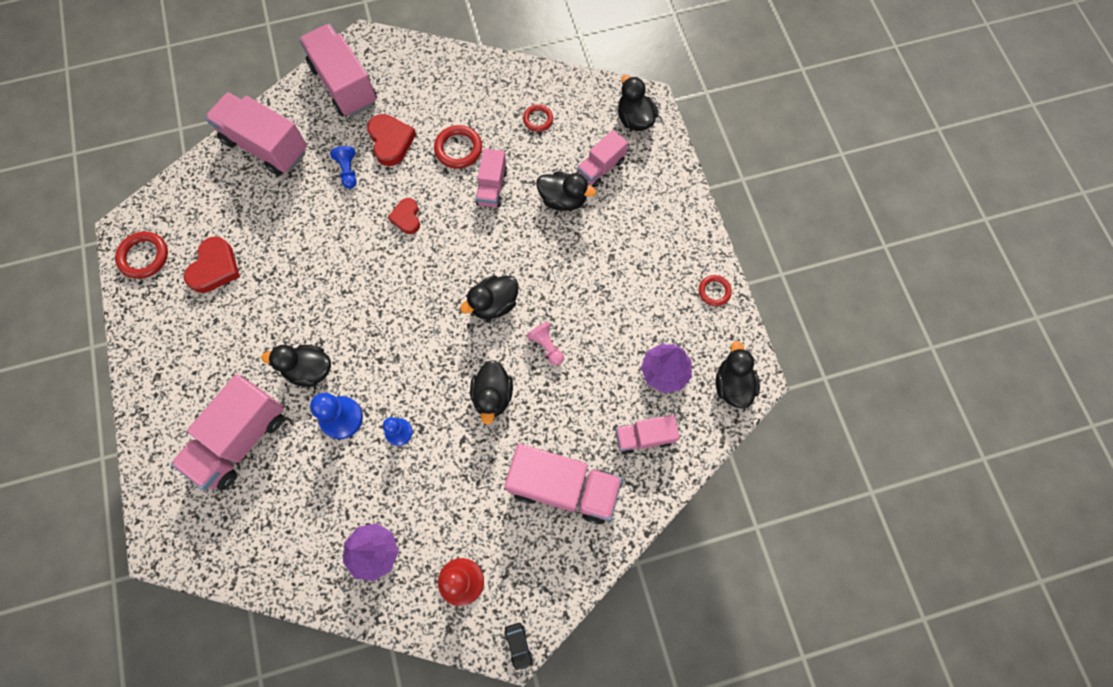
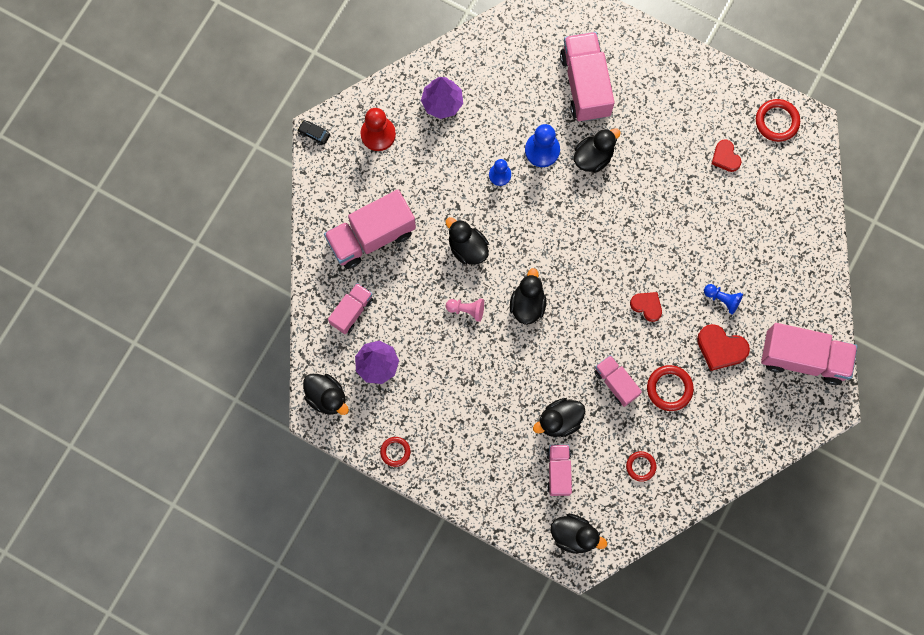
camera: 135 degrees right, 5 degrees up
(215, 268) = (725, 157): red heart -> red heart, size x0.65
(266, 146) = (797, 262): pink truck -> none

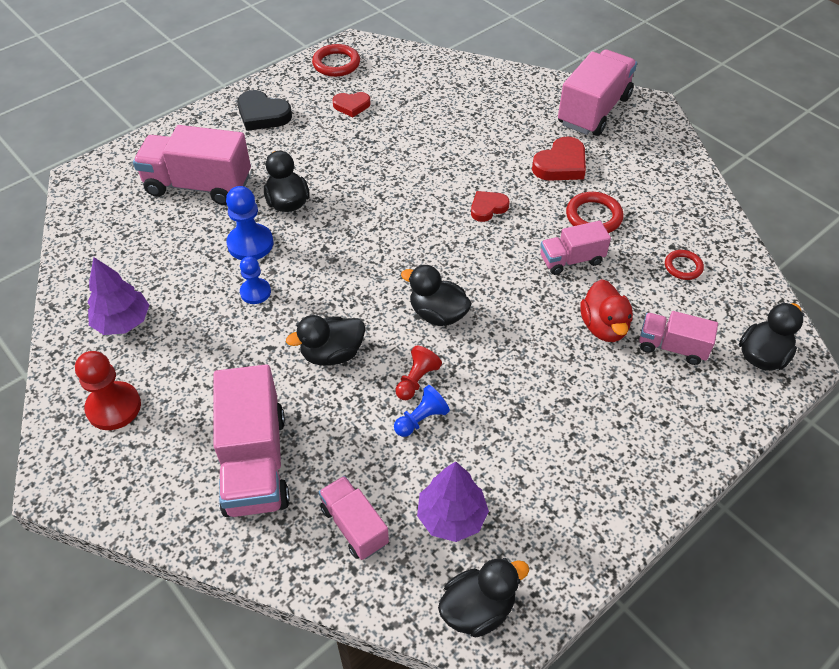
camera: 70 degrees left, 25 degrees down
(314, 134) = (56, 489): black car -> none
(395, 452) = (596, 535): red ring -> none
(467, 310) = (416, 380): pink pawn -> red pawn
(559, 421) = (603, 327): black duck -> red duck
(684, 92) = (262, 115): none -> black heart
(722, 299) = (506, 149): blue pawn -> blue pawn (421, 419)

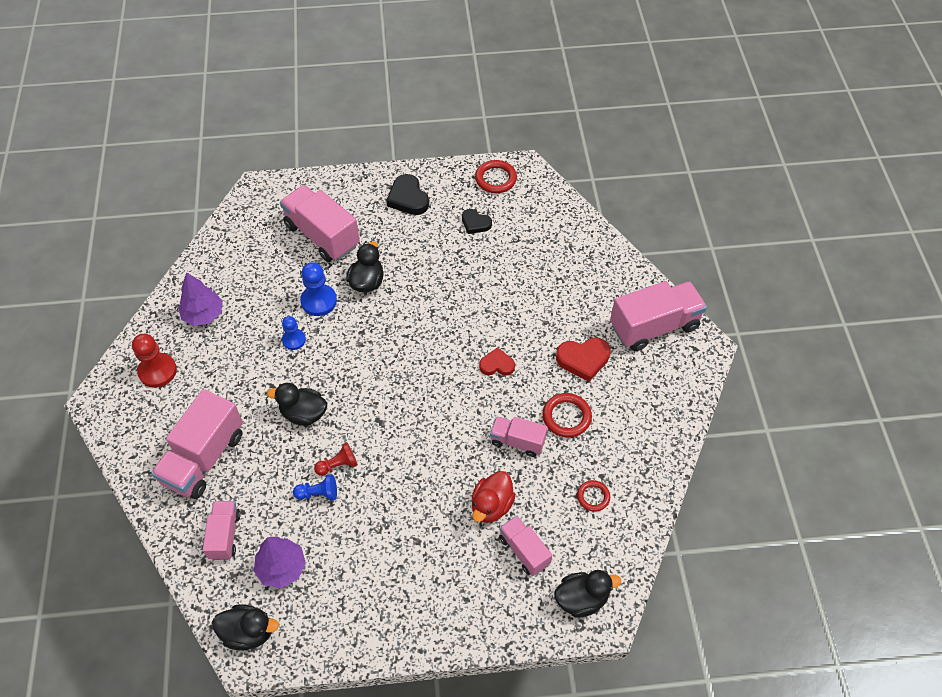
camera: 35 degrees right, 5 degrees up
(351, 106) = (475, 223): red heart -> black heart
(437, 314) = (391, 426): black duck -> none

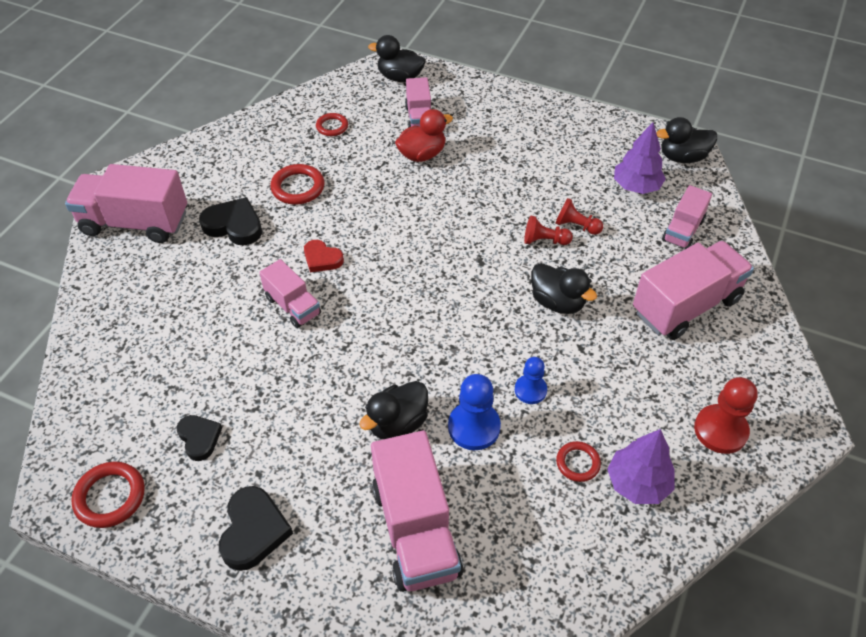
camera: 150 degrees left, 5 degrees down
(244, 309) = (578, 463): none -> red ring
(248, 632) = (682, 157): black duck -> black duck turned 45 degrees counterclockwise
(318, 493) = (576, 226): blue pawn -> red pawn
(517, 441) = (360, 188): pink truck -> pink truck (293, 306)
(583, 359) = (234, 225): red heart -> black heart

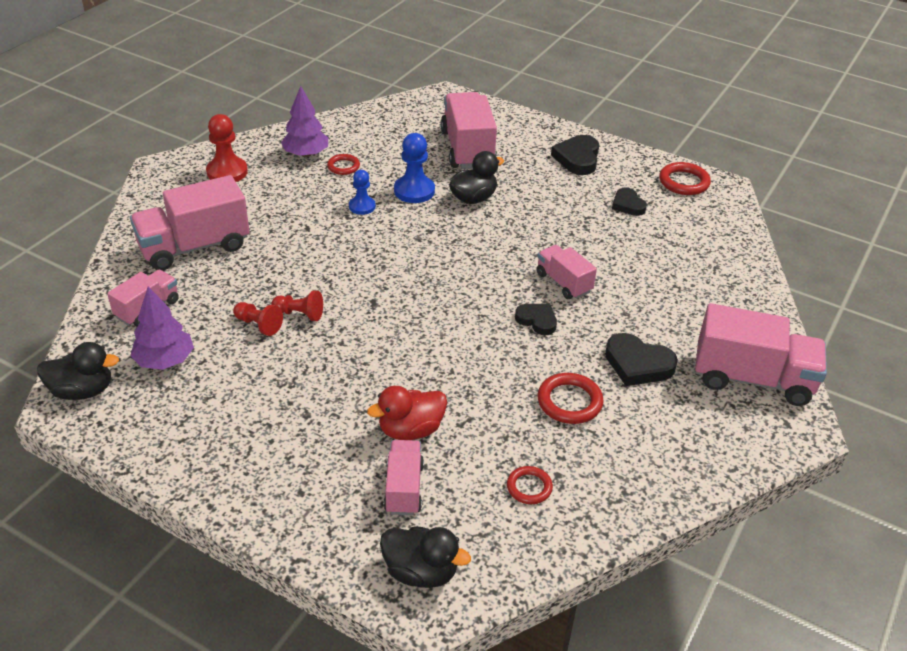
camera: 175 degrees left, 10 degrees down
(322, 259) = (537, 320): red heart -> black heart
(557, 302) = (312, 261): black duck -> none

